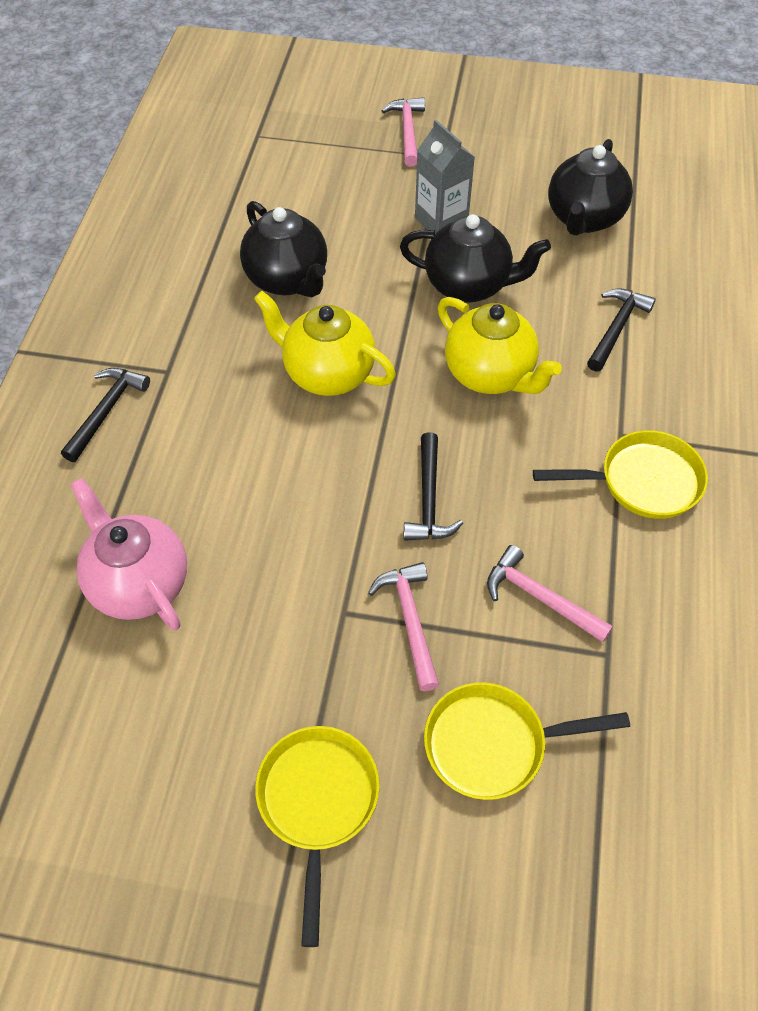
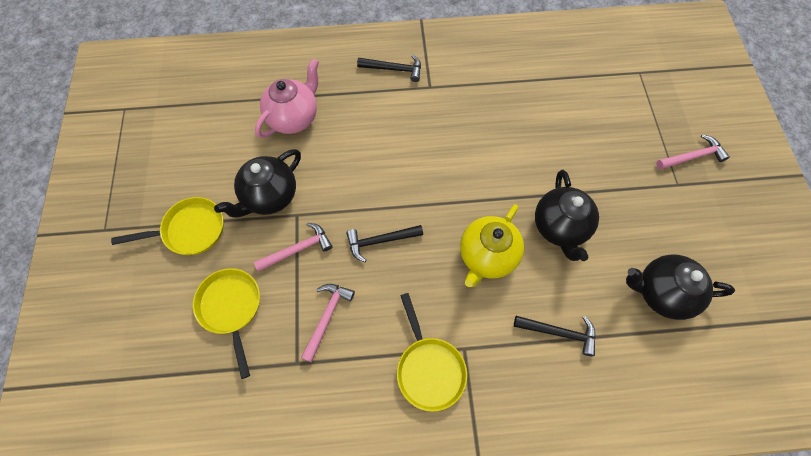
camera: 75 degrees right, 10 degrees up
(287, 280) = (521, 124): black teapot -> black teapot (270, 196)
(327, 373) = (455, 164): yellow teapot -> none
(441, 221) = (612, 198): grey carton -> none

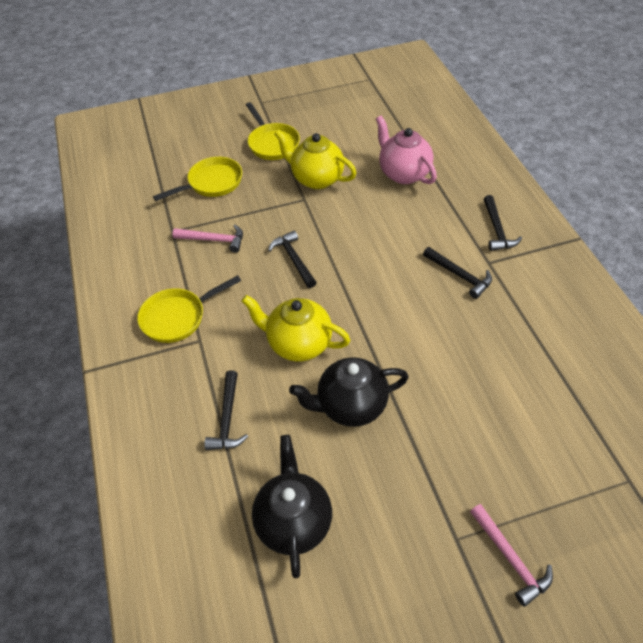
camera: 80 degrees right, 15 degrees down
(270, 196) = (316, 179): black teapot -> yellow teapot
(294, 118) = (403, 173): pink teapot -> pink teapot turned 150 degrees counterclockwise
(298, 249) = (271, 208): pink hammer -> none
(439, 111) = (459, 275): none -> black hammer

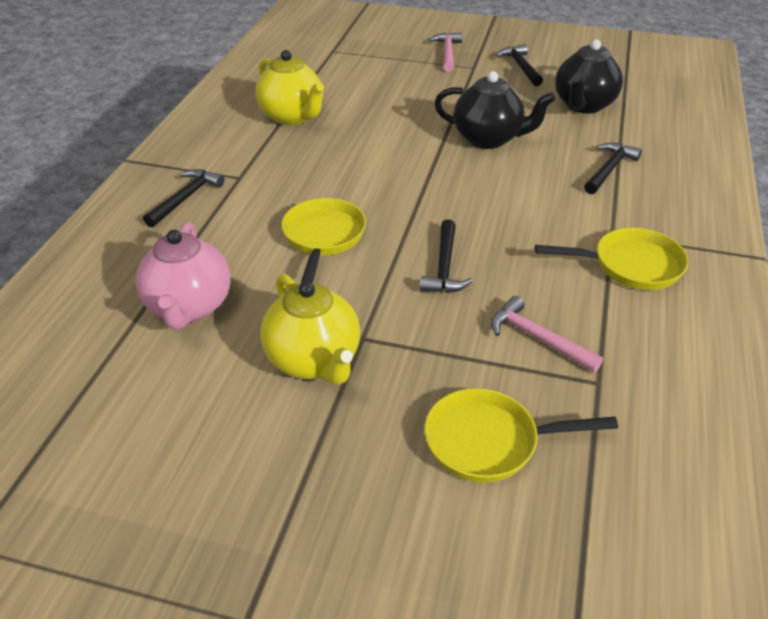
camera: 150 degrees left, 10 degrees down
(272, 143) = (321, 475): yellow pan -> yellow pan (323, 238)
(298, 344) = (502, 192): yellow teapot -> yellow teapot (292, 117)
(459, 275) = (282, 179): black hammer -> black hammer (521, 67)

